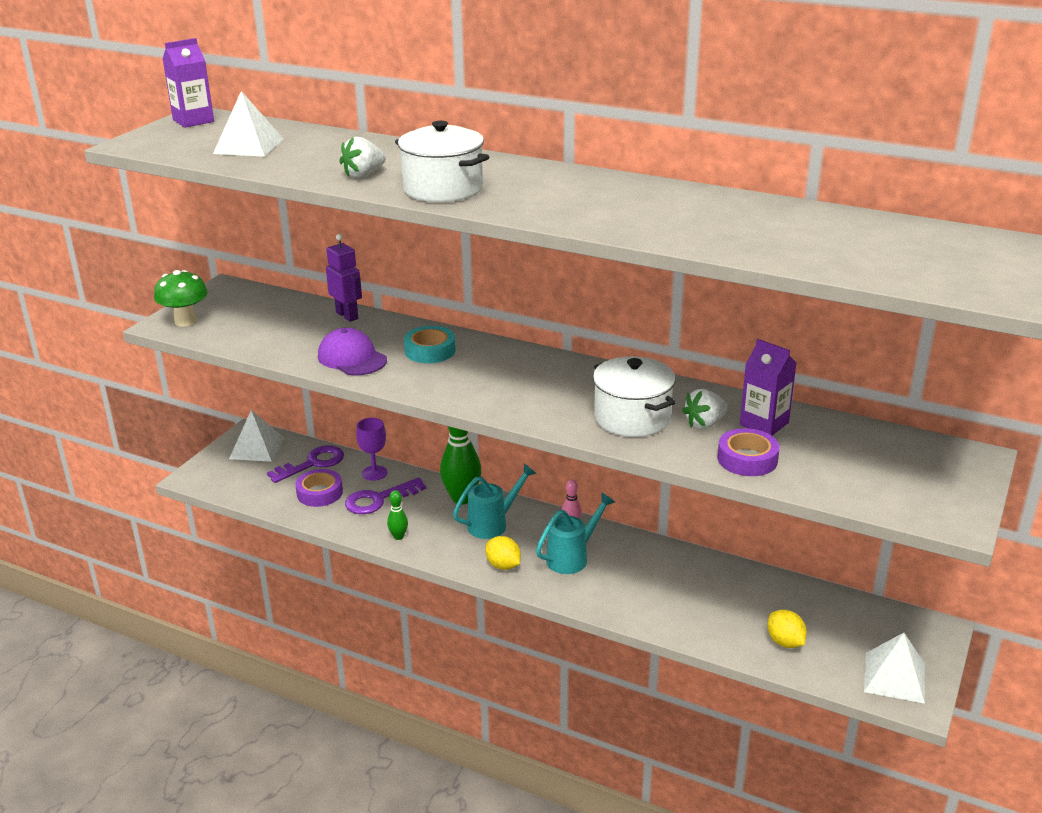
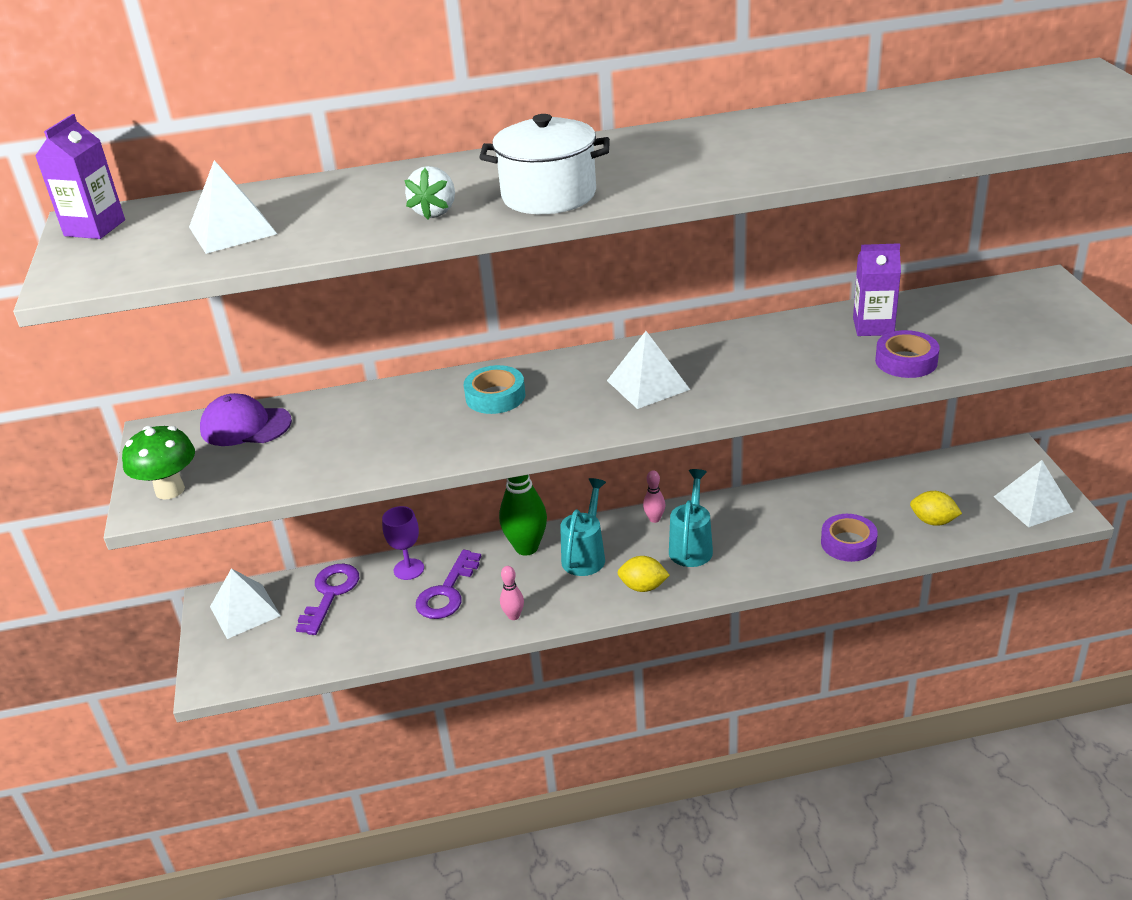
camera: 35 degrees left, 5 degrees up
(320, 493) = (377, 618): purple tape -> purple tape (848, 543)
(347, 315) = (353, 401): purple robot -> none
(352, 358) = (427, 440): purple cap -> purple cap (245, 426)
(398, 536) = (513, 616): green bowling pin -> pink bowling pin
(535, 388) = (648, 385): none -> white pyramid
(632, 418) = (769, 371): white pot -> none
(704, 424) = (831, 348): white strawberry -> none

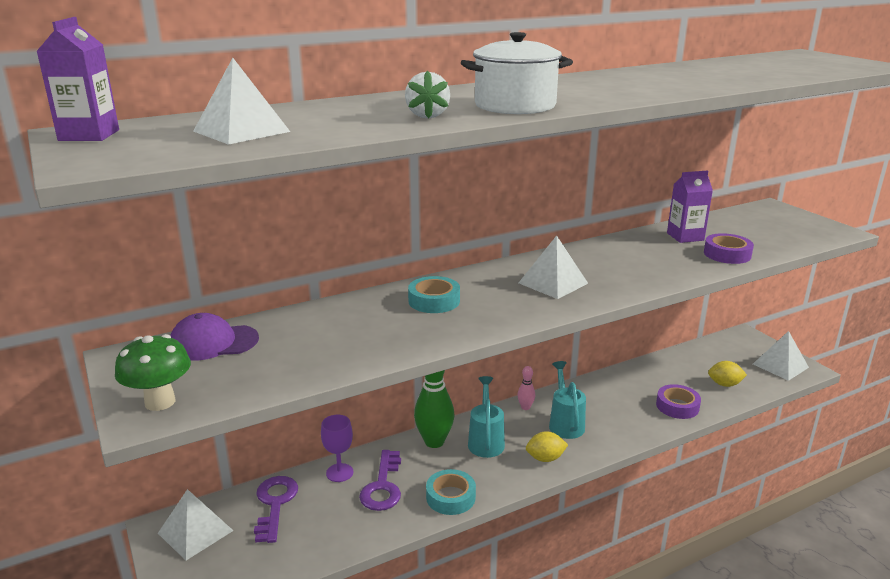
camera: 20 degrees left, 10 degrees down
(513, 616) = (450, 497): pink bowling pin -> turquoise tape

